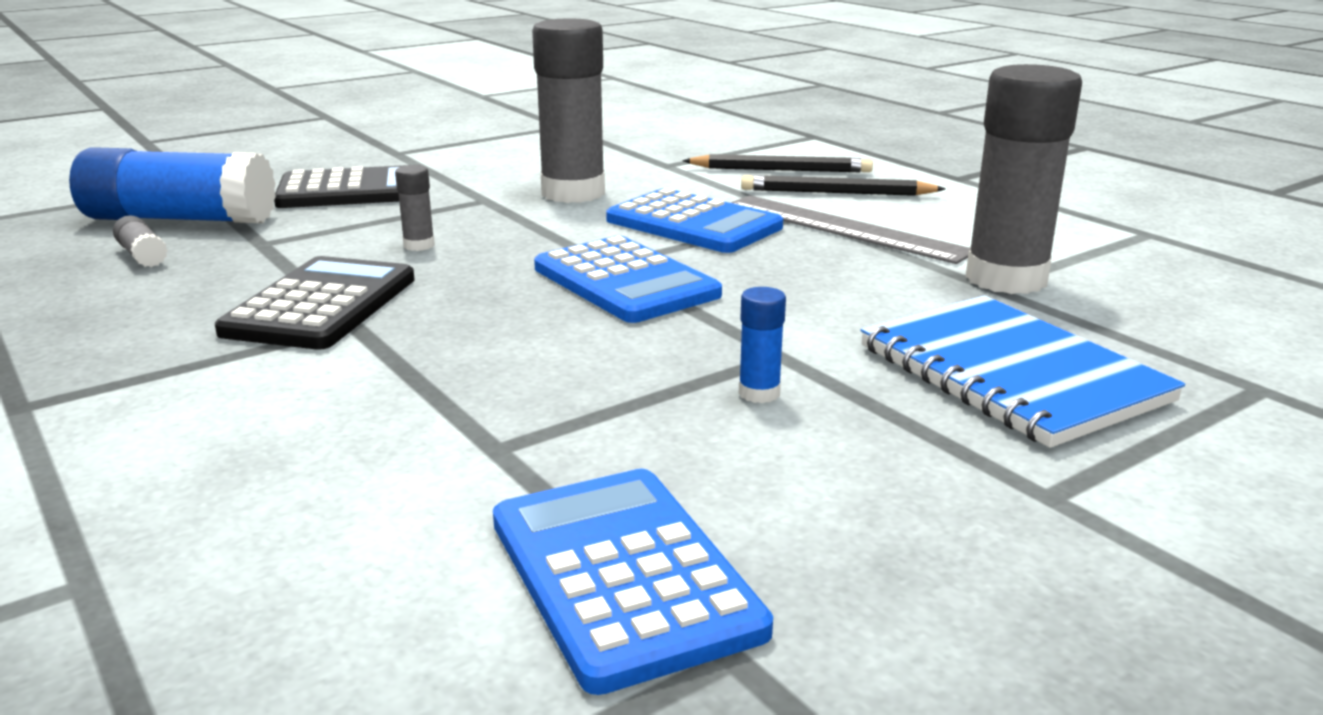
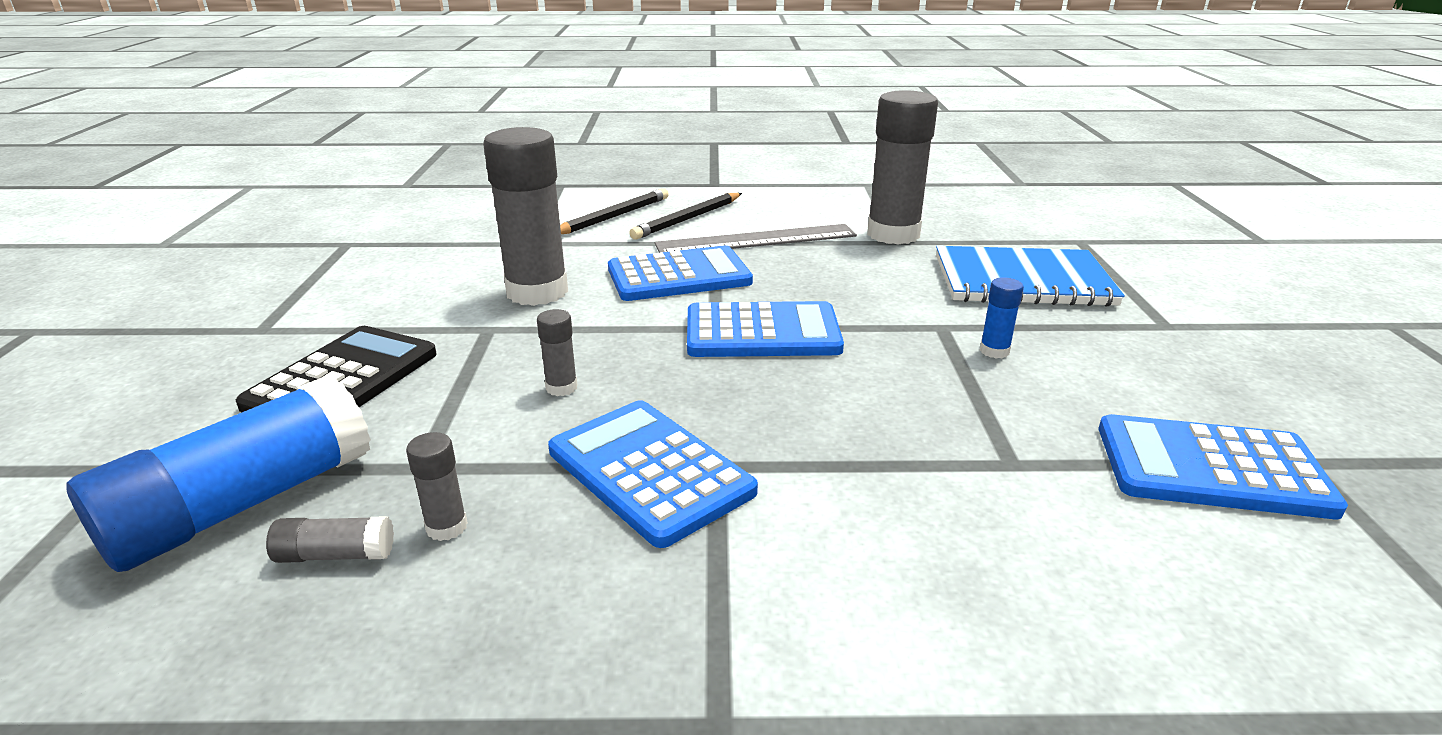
camera: 55 degrees left, 5 degrees up
(194, 271) = (446, 527): none -> grey glue stick
(321, 305) = (650, 471): black calculator -> blue calculator

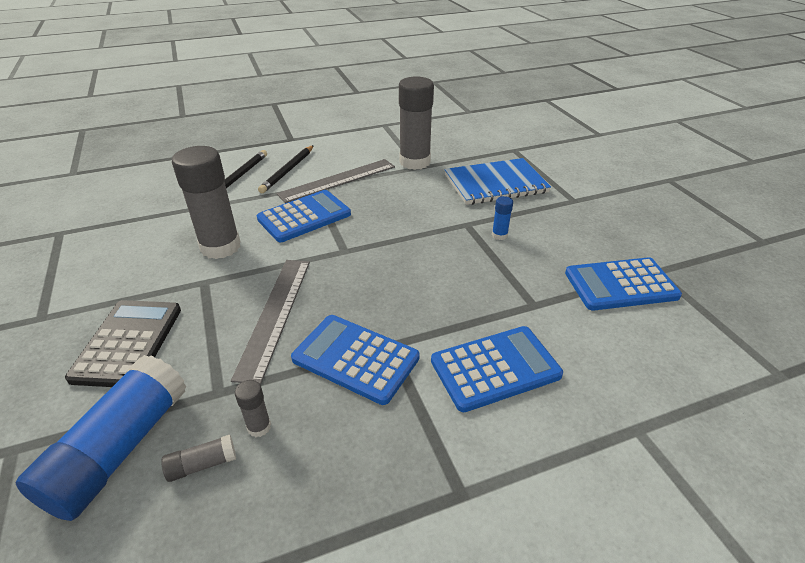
camera: 20 degrees left, 10 degrees up
(561, 387) = (275, 315): grey glue stick -> grey ruler
(762, 332) = (373, 249): blue calculator -> blue calculator (495, 368)

